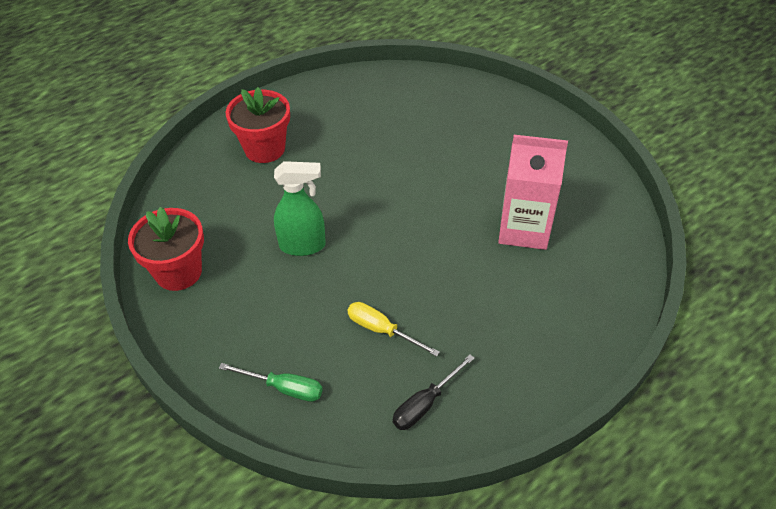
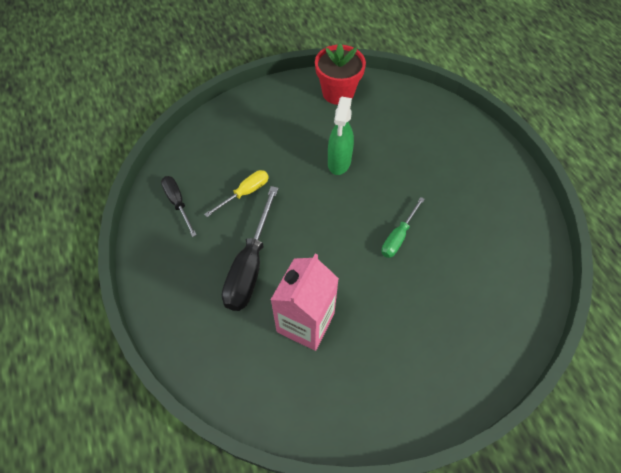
camera: 105 degrees right, 10 degrees up
(264, 149) = (452, 155): red flower pot -> none
(284, 388) = (224, 133): green screwdriver -> green screwdriver (398, 237)
(482, 294) = (250, 266): none -> black screwdriver

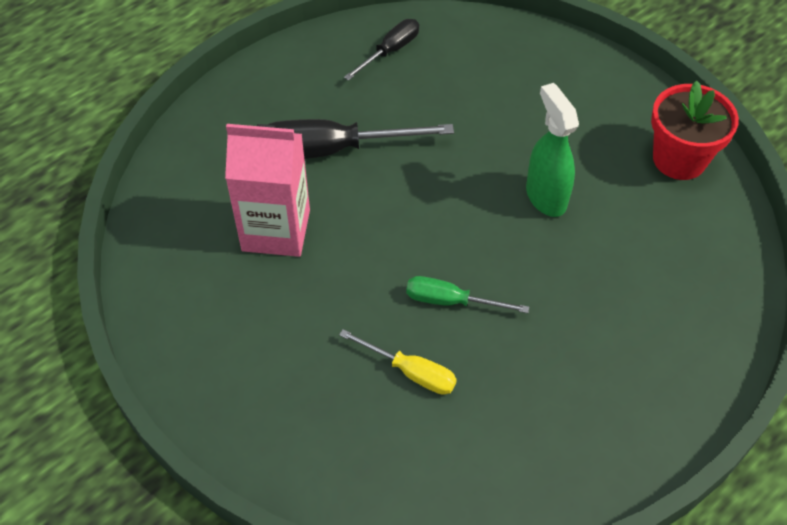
camera: 70 degrees right, 5 degrees down
(245, 193) = (438, 110): yellow screwdriver -> yellow screwdriver (410, 372)
(339, 162) = (545, 196): green spray bottle -> green spray bottle turned 75 degrees clockwise

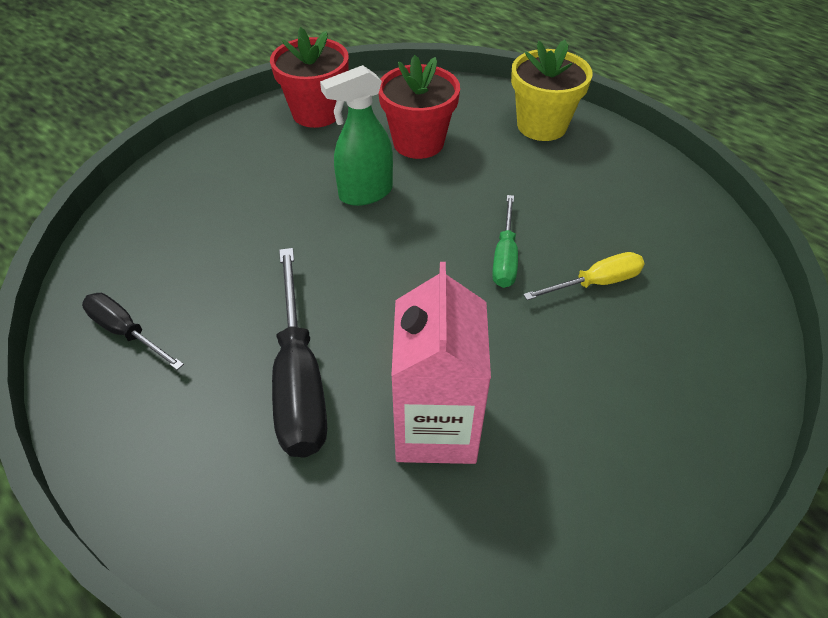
camera: 95 degrees left, 5 degrees down
(410, 372) = (596, 283): yellow screwdriver -> yellow screwdriver turned 45 degrees clockwise
(631, 246) = (418, 142): none -> red flower pot
(671, 373) = (542, 126): none -> yellow flower pot

